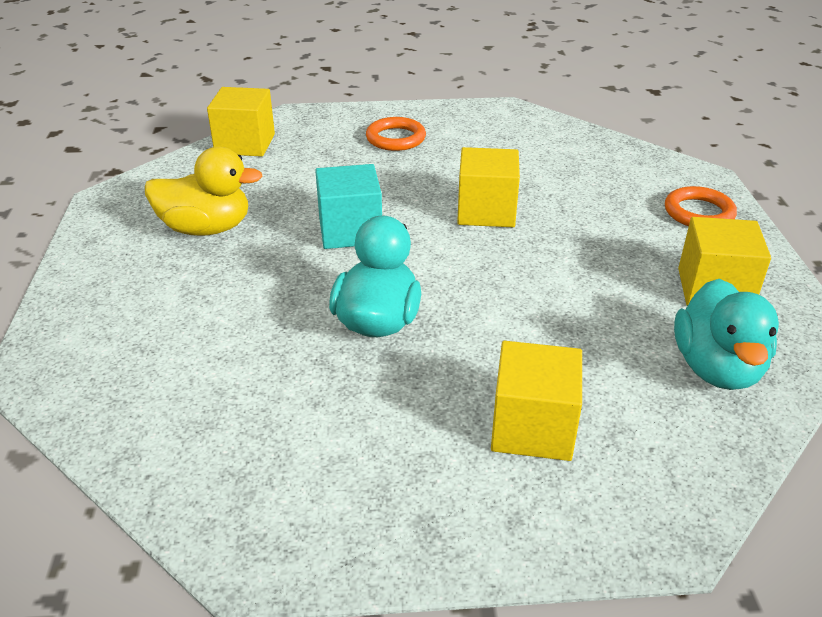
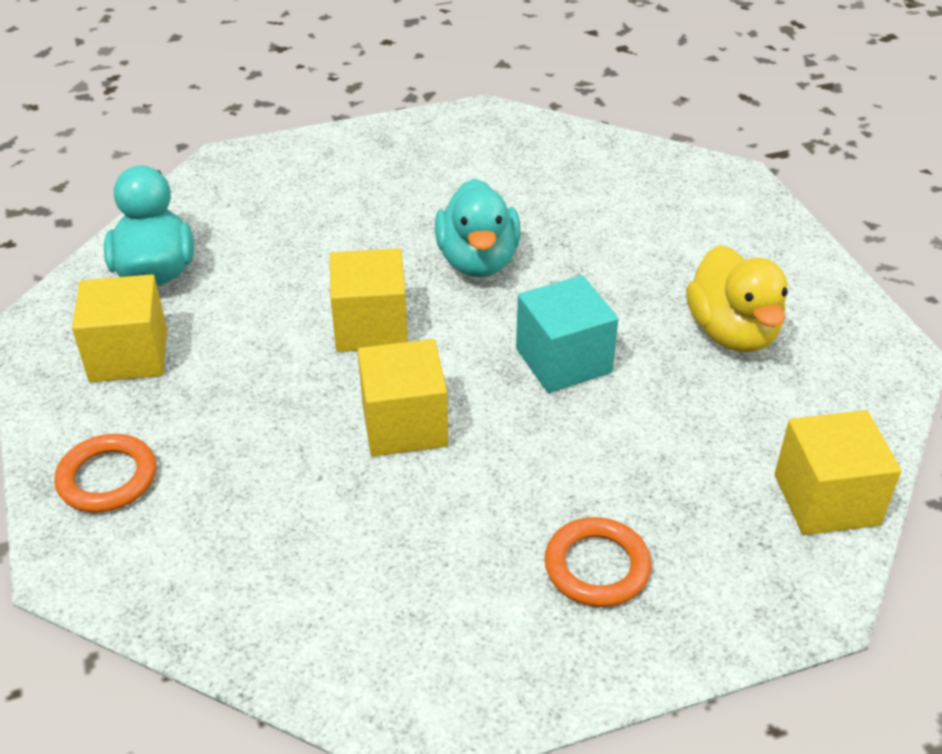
camera: 165 degrees right, 5 degrees up
(206, 228) = (732, 333): yellow duck -> yellow duck turned 90 degrees counterclockwise
(532, 427) = (320, 202): yellow cube -> yellow cube (370, 327)

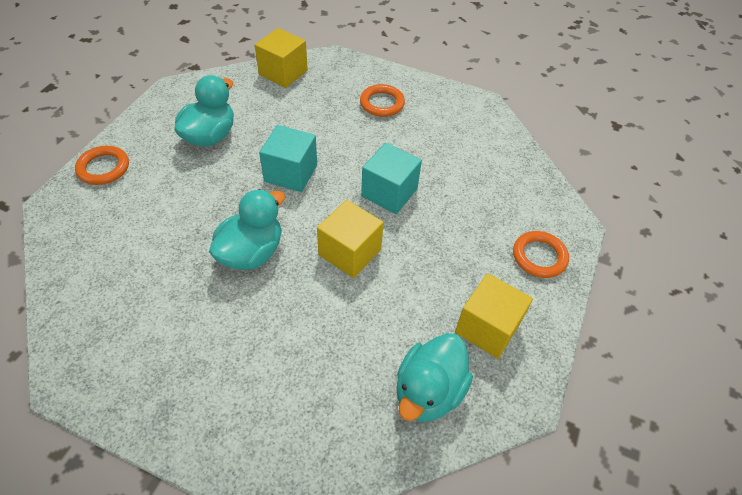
camera: 140 degrees left, 10 degrees up
(404, 424) = (389, 192): yellow cube -> turquoise cube
(732, 333) = (210, 136): yellow duck -> turquoise duck
(763, 228) = (103, 168): none -> orange ring

